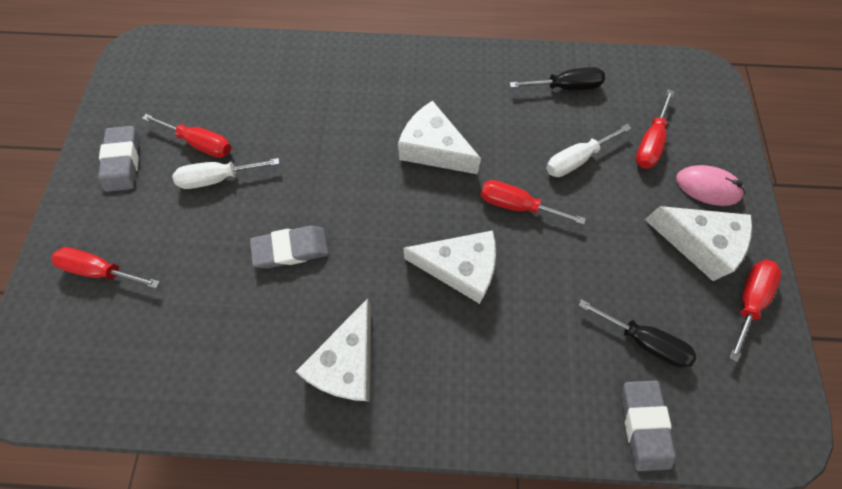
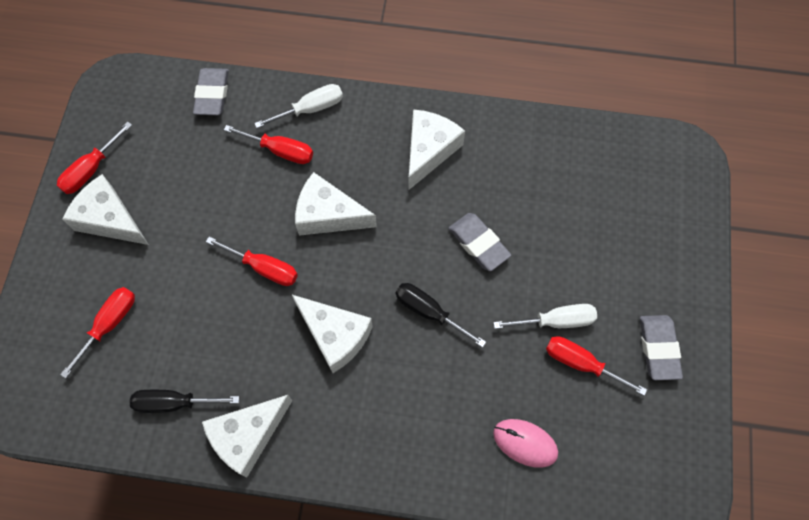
camera: 175 degrees left, 0 degrees up
(102, 270) = (647, 239): red screwdriver -> red screwdriver (280, 151)
(291, 249) = (478, 243): grey eraser -> grey eraser turned 60 degrees clockwise
(496, 69) = (247, 436): none -> white cheese
(576, 159) = (192, 311): white screwdriver -> white screwdriver (311, 109)
(643, 340) = (190, 147): black screwdriver -> black screwdriver (429, 312)
(707, 187) = (74, 271): pink mouse -> pink mouse (525, 443)

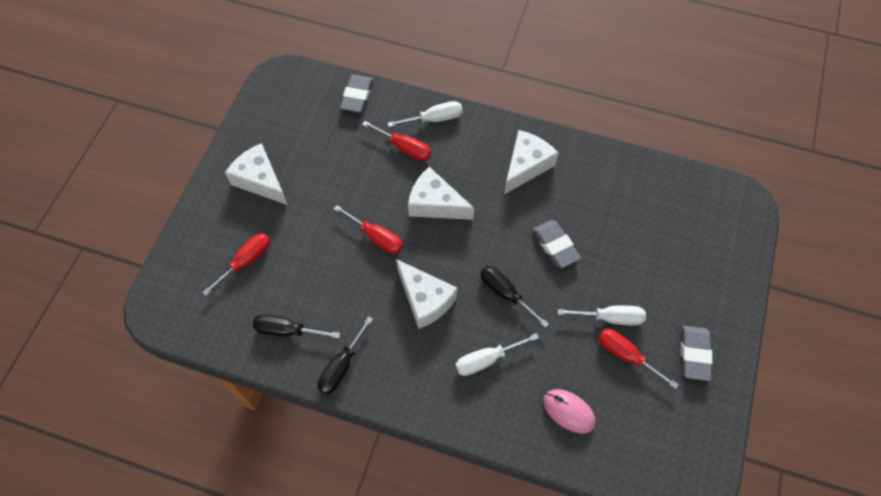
camera: 10 degrees right, 5 degrees down
(91, 170) = (251, 140): red screwdriver -> none
(247, 436) = (341, 366): white cheese -> black screwdriver
(419, 397) = (486, 359): none -> white screwdriver

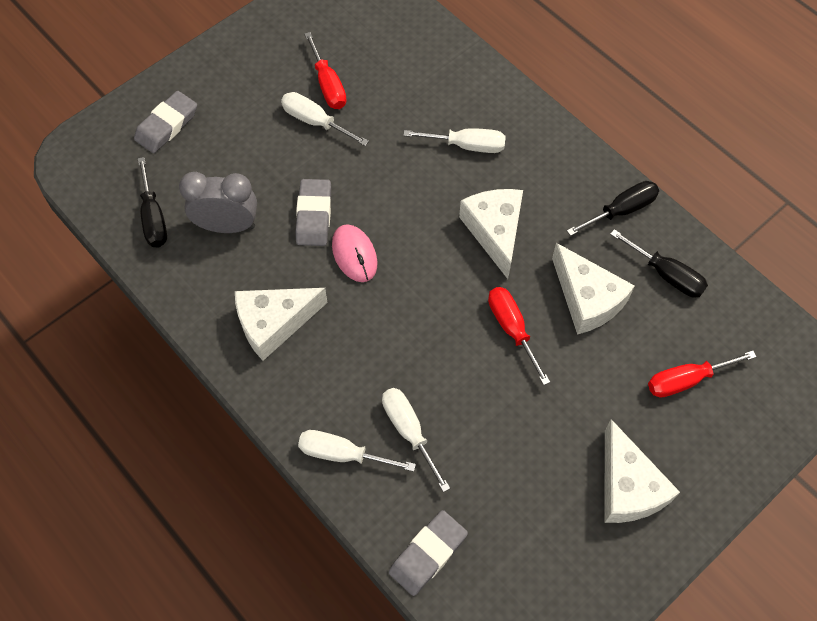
camera: 150 degrees left, 0 degrees up
(404, 148) = (409, 431): red screwdriver -> white screwdriver
(435, 204) = (417, 333): white cheese -> white cheese (587, 299)
(505, 293) = (404, 195): black screwdriver -> black screwdriver (153, 218)
(568, 411) = (418, 69): pink mouse -> pink mouse (354, 254)
(605, 209) = (227, 226): none -> grey clock
(694, 354) = (264, 56): grey eraser -> grey eraser (167, 125)

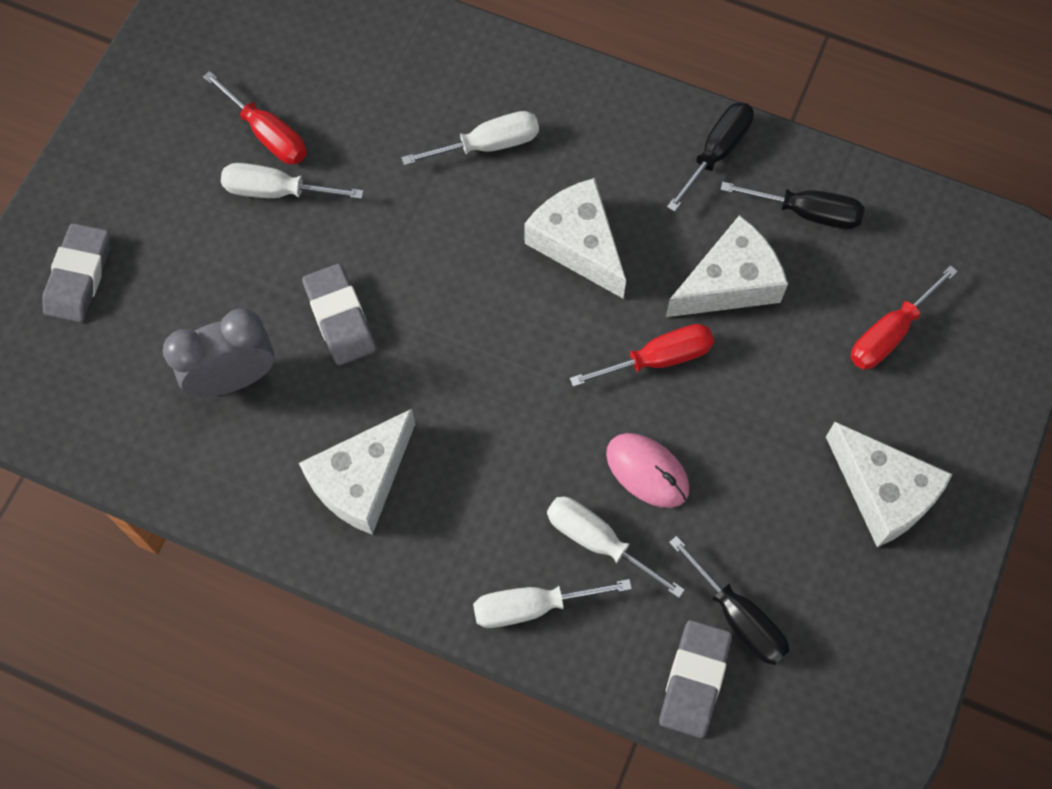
camera: 25 degrees left, 5 degrees up
(153, 218) = (129, 409): black screwdriver -> black screwdriver (738, 617)
(354, 254) = (418, 347): pink mouse -> pink mouse (647, 471)
(512, 329) = (658, 359): red screwdriver -> red screwdriver turned 120 degrees clockwise
(587, 299) = (729, 283): white cheese -> white cheese turned 60 degrees counterclockwise

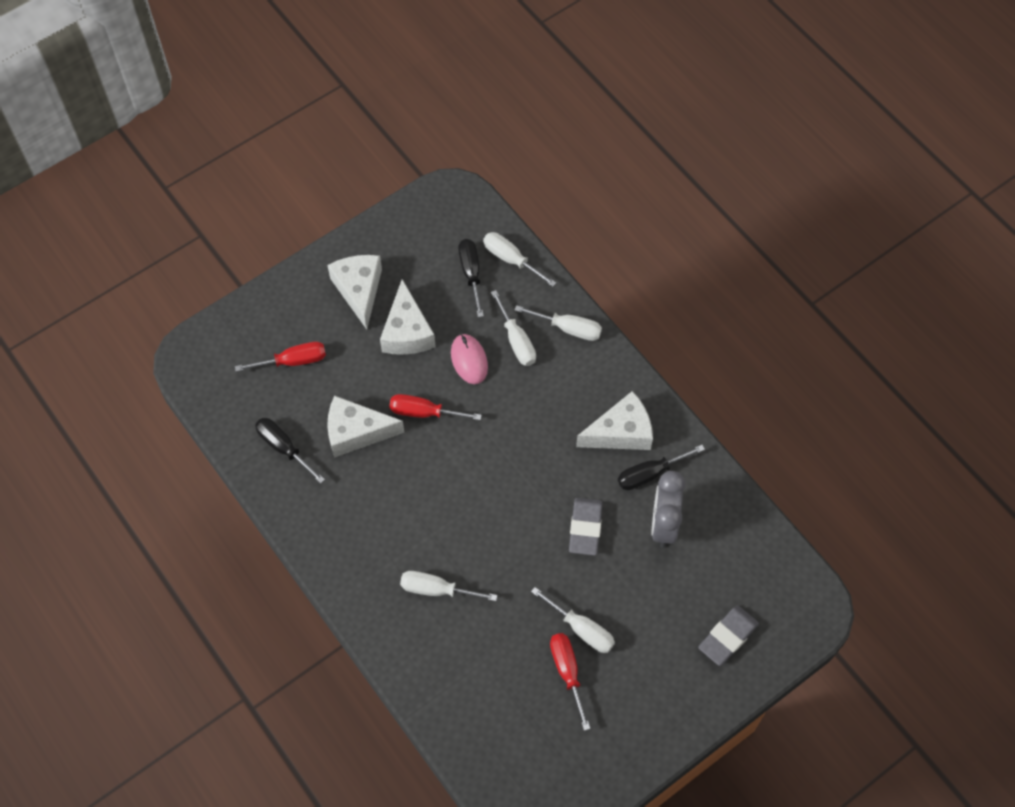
camera: 150 degrees left, 5 degrees down
(233, 378) = (663, 524): grey clock -> grey clock turned 90 degrees clockwise
(578, 244) = (424, 499): white cheese -> white cheese (407, 332)
(694, 680) = (511, 259): grey eraser -> white screwdriver
(717, 153) = (306, 510): black screwdriver -> black screwdriver (650, 474)

